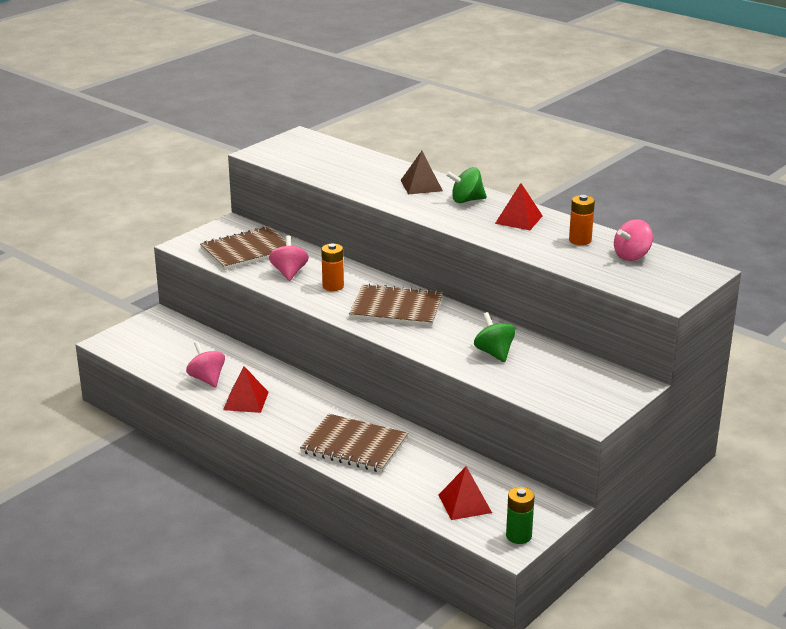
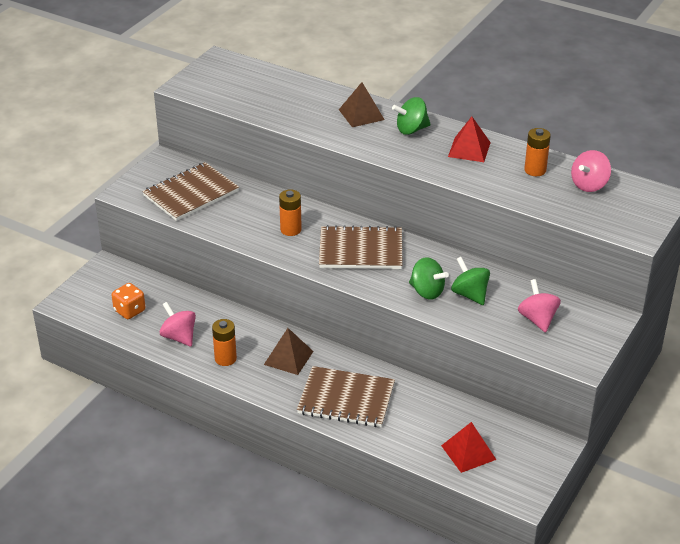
camera: 10 degrees left, 10 degrees up
(167, 353) = (129, 311): none -> orange dice
(246, 401) = (225, 358): red pyramid -> orange battery
(289, 273) = (242, 217): pink spinning top -> pink spinning top (537, 319)
(308, 406) = (288, 358): none -> brown pyramid
(451, 347) = (427, 292): none -> green spinning top
(518, 536) = (527, 482): green battery -> none

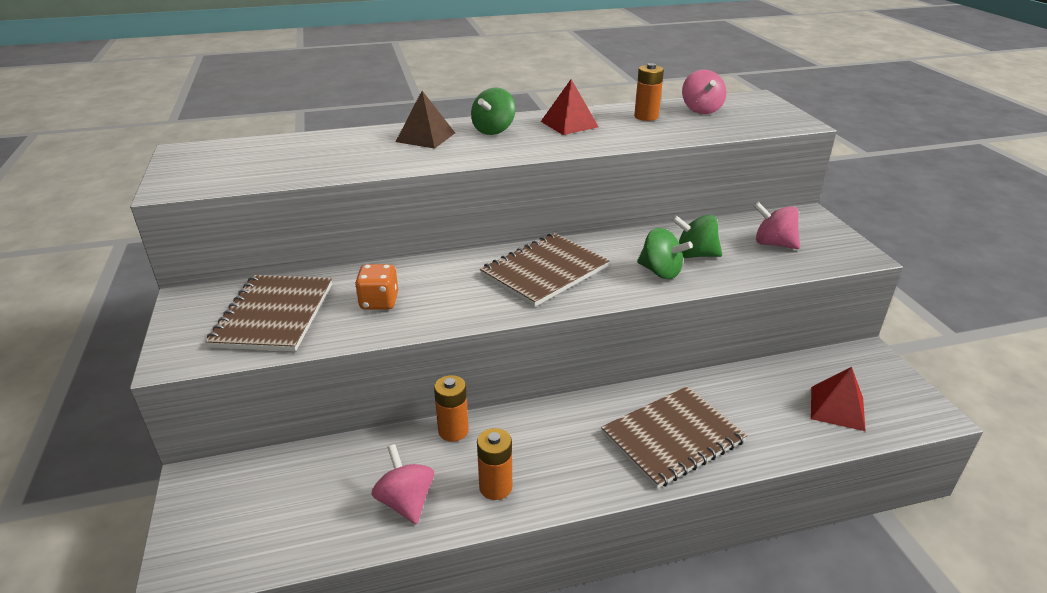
camera: 45 degrees left, 5 degrees down
(129, 311) = (297, 515): orange dice -> orange dice (379, 302)
(179, 337) = (406, 502): pink spinning top -> pink spinning top turned 60 degrees clockwise
(288, 358) = (558, 437): brown pyramid -> none
(290, 230) = (446, 290): orange battery -> orange battery (453, 431)
(427, 292) = (660, 272): green spinning top -> green spinning top turned 45 degrees clockwise

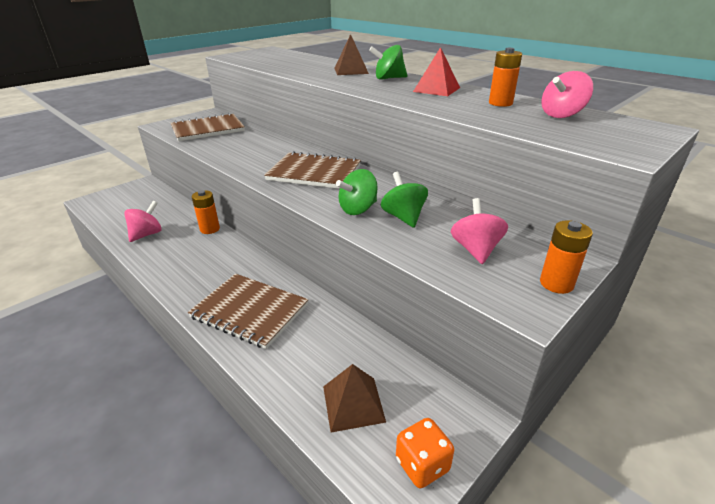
camera: 60 degrees right, 0 degrees up
(379, 302) = (237, 144): orange dice -> orange dice (422, 464)
(495, 487) = (168, 256): orange battery -> orange battery (556, 283)
(660, 272) = (358, 209): green spinning top -> green spinning top turned 45 degrees clockwise
(837, 408) = (353, 403): red pyramid -> brown pyramid

